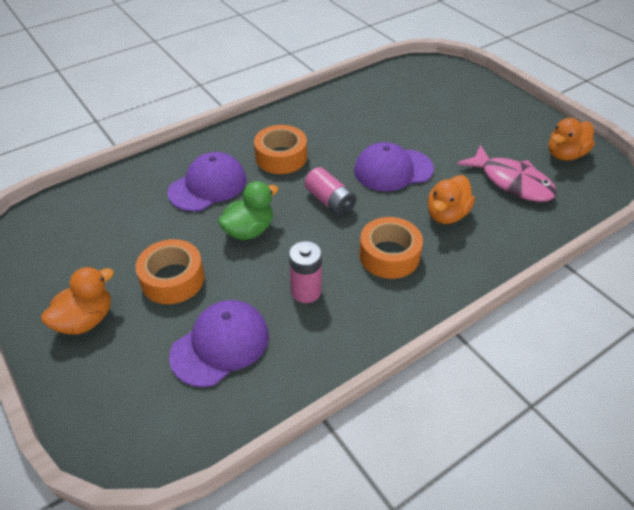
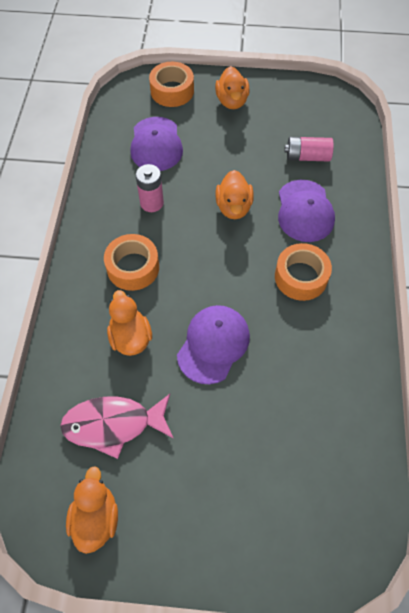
camera: 130 degrees right, 15 degrees up
(173, 279) = (227, 148): orange tape -> orange tape (172, 91)
(249, 230) = (233, 207): green duck -> orange duck
(330, 201) = (218, 272): pink battery -> pink battery (307, 157)

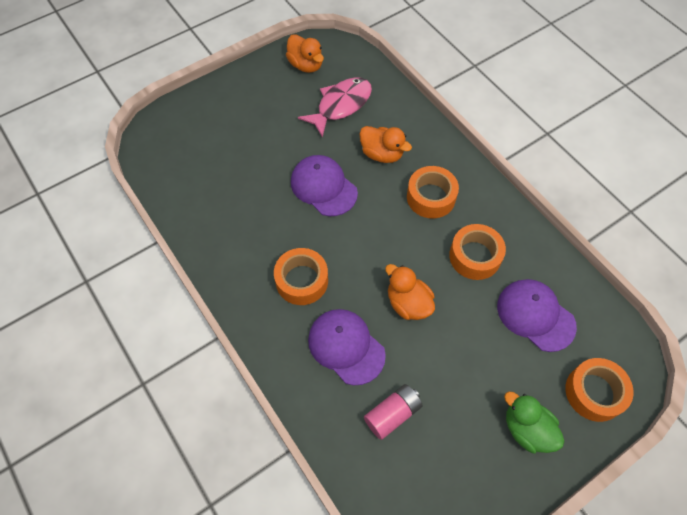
camera: 140 degrees right, 0 degrees up
(152, 203) = (475, 256): pink battery -> orange tape
(213, 344) = (323, 187): purple cap -> purple cap turned 150 degrees clockwise
(232, 101) = (527, 429): orange duck -> green duck

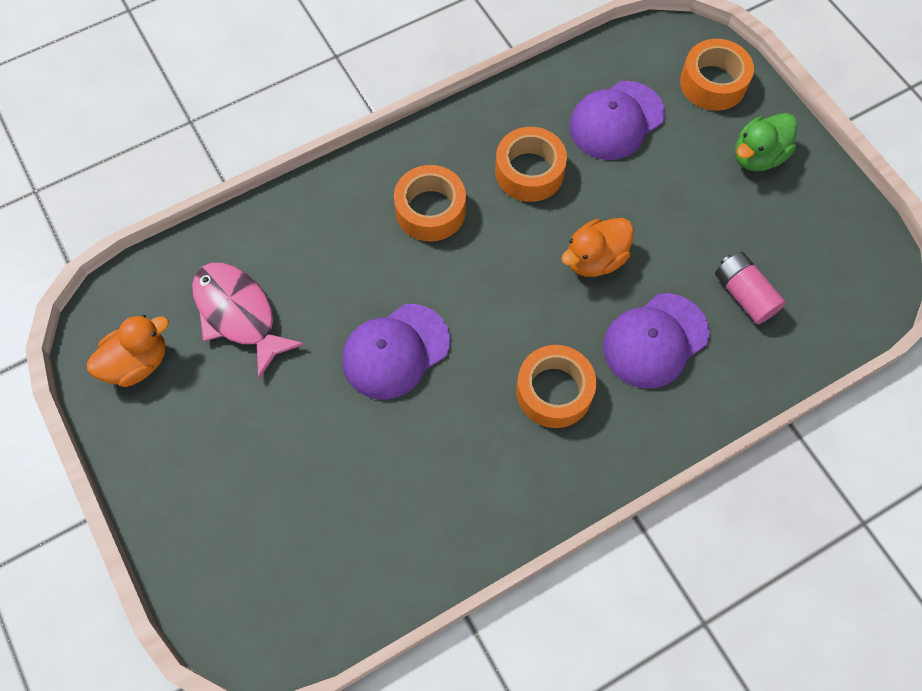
camera: 85 degrees left, 5 degrees up
(382, 154) = (345, 265): orange duck -> none

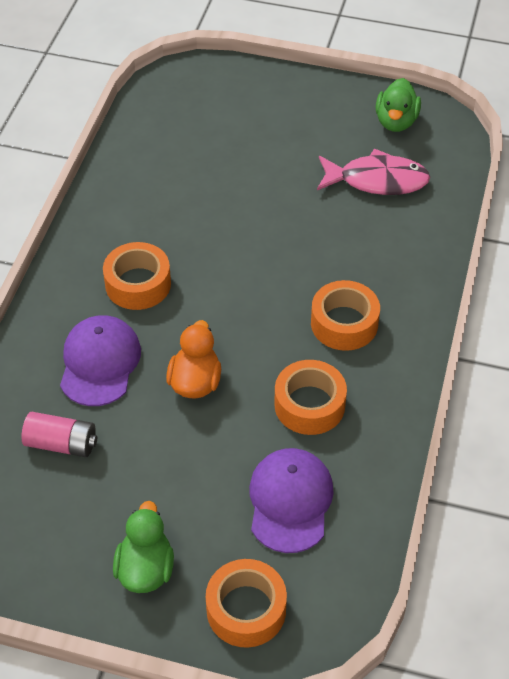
camera: 135 degrees right, 15 degrees down
(138, 363) = (396, 122): orange duck -> green duck
(395, 351) = (261, 231): purple cap -> none

